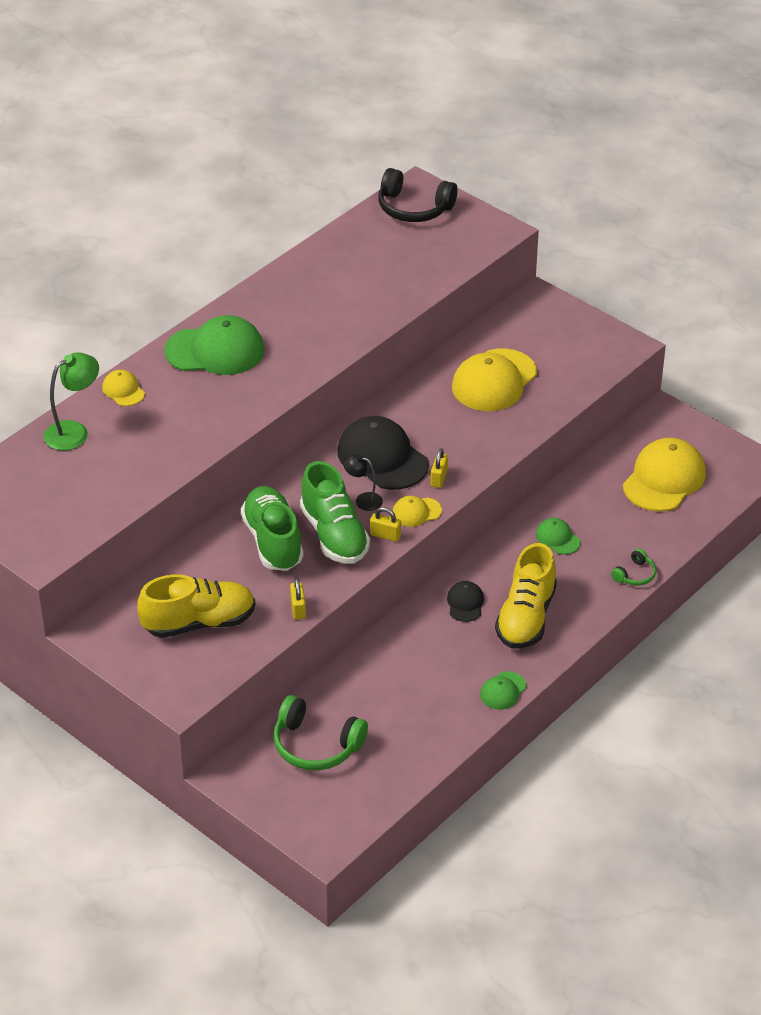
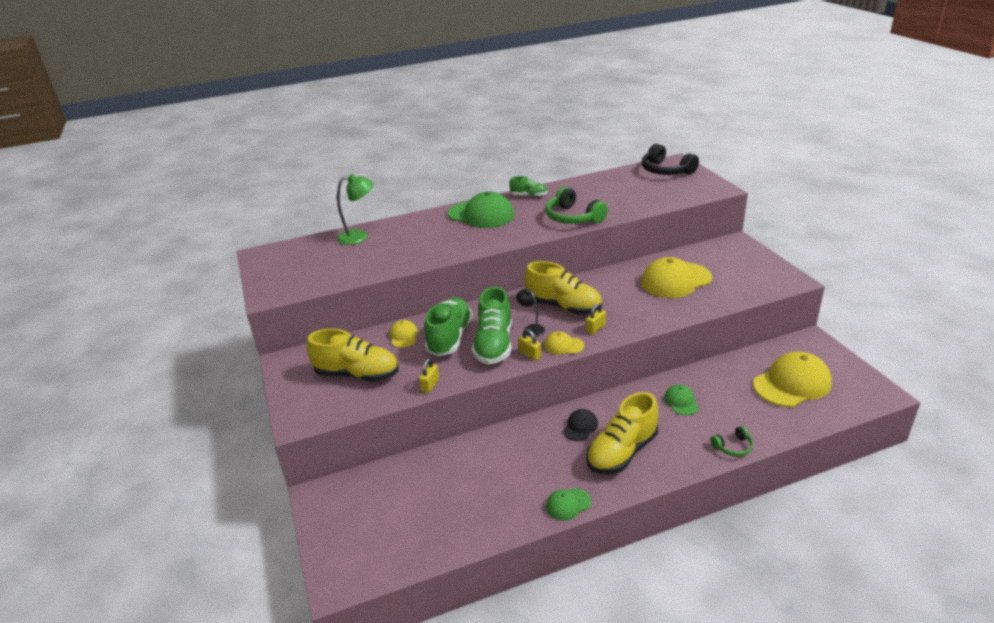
camera: 30 degrees right, 10 degrees down
(123, 390) = (408, 223): yellow cap -> yellow cap (403, 336)
(256, 300) = (529, 196): none -> green shoe
(316, 745) = (395, 496): green headphones -> green headphones (573, 217)
(382, 458) = (564, 307): black cap -> yellow shoe

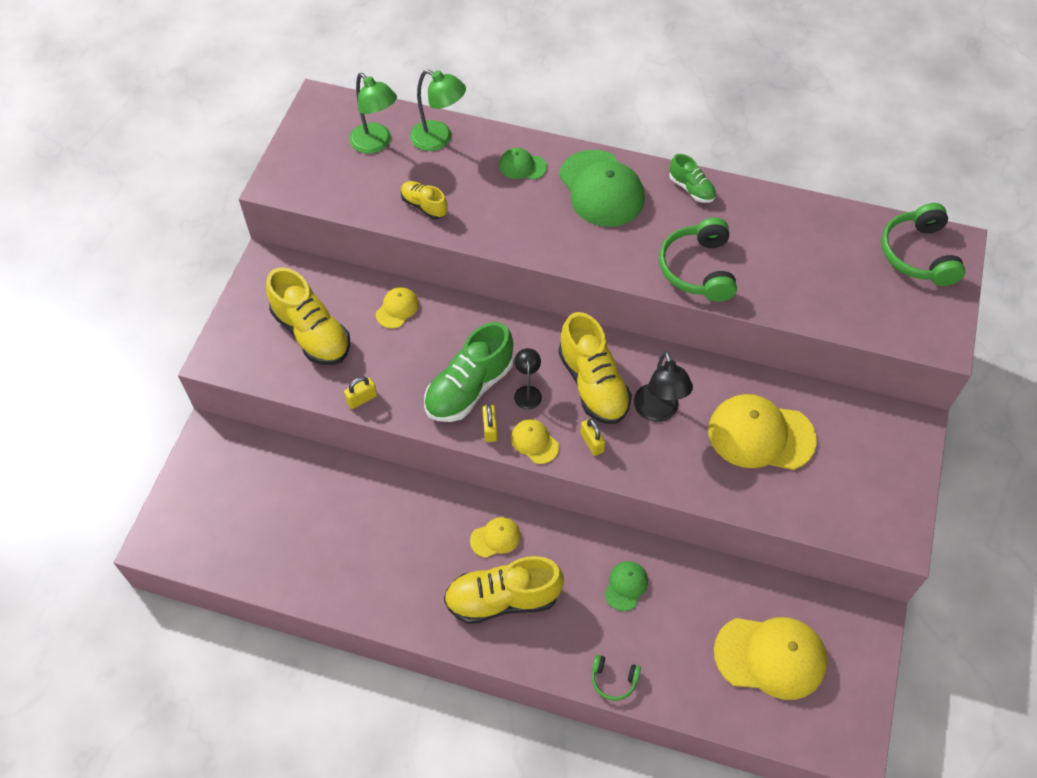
camera: 35 degrees right, 25 degrees up
(320, 254) = (376, 144): none -> green lamp
(384, 262) = (424, 206): none -> yellow shoe
(450, 338) = (437, 345): green shoe -> none
(568, 504) = (397, 616): green cap -> green cap (522, 166)
(580, 427) = (495, 538): black cap -> yellow cap
(595, 328) = (592, 442): yellow padlock -> yellow padlock turned 75 degrees clockwise
(613, 299) = (658, 411): none -> black lamp
(666, 170) = (918, 254): black headphones -> green headphones

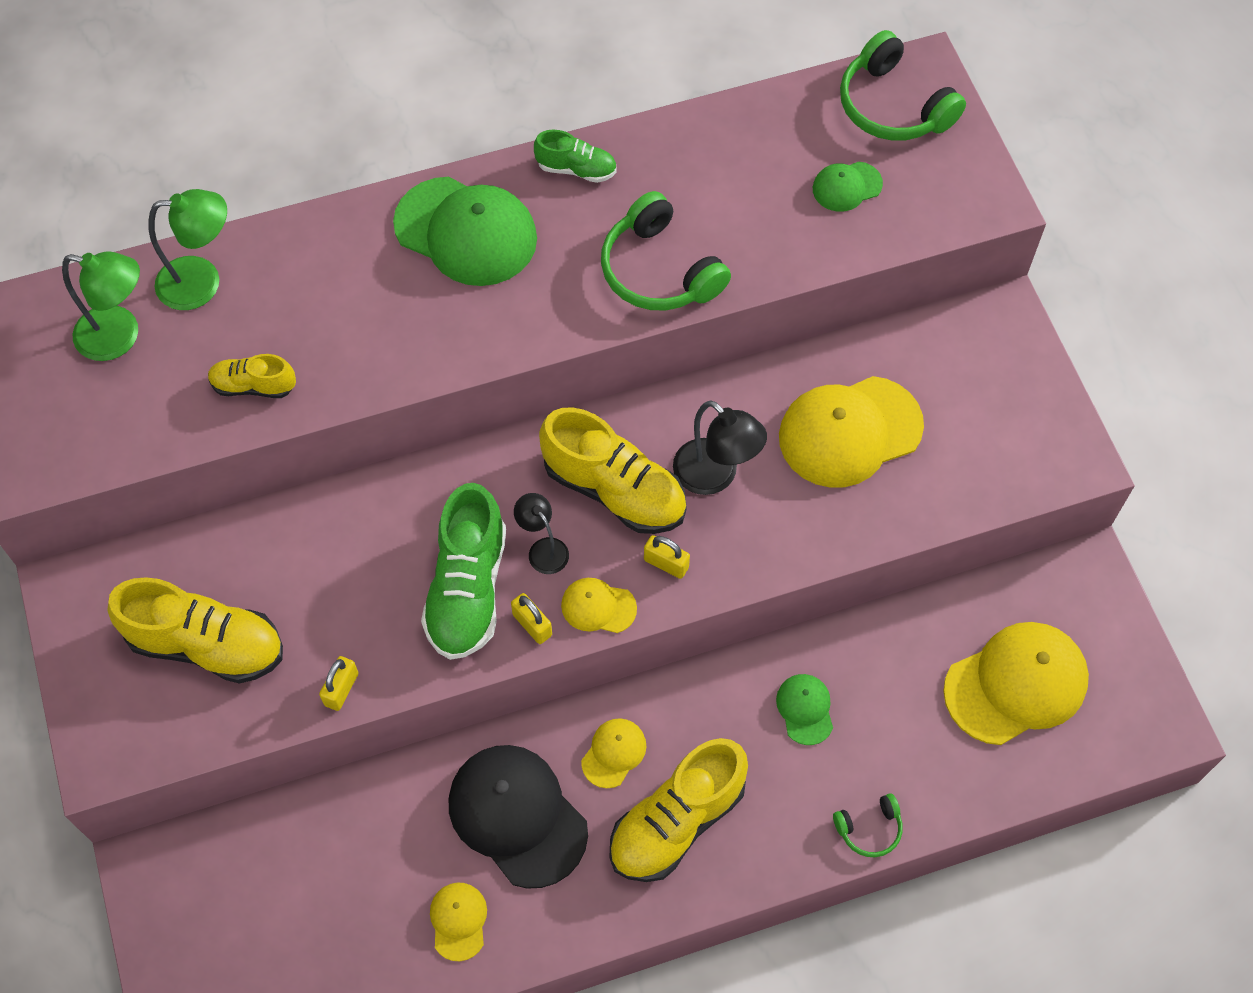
camera: 35 degrees left, 5 degrees up
(397, 308) = (295, 542): yellow cap -> yellow cap (458, 921)
(416, 537) = (517, 816): none -> black cap
(522, 166) = (342, 257): green cap -> green cap (846, 187)

